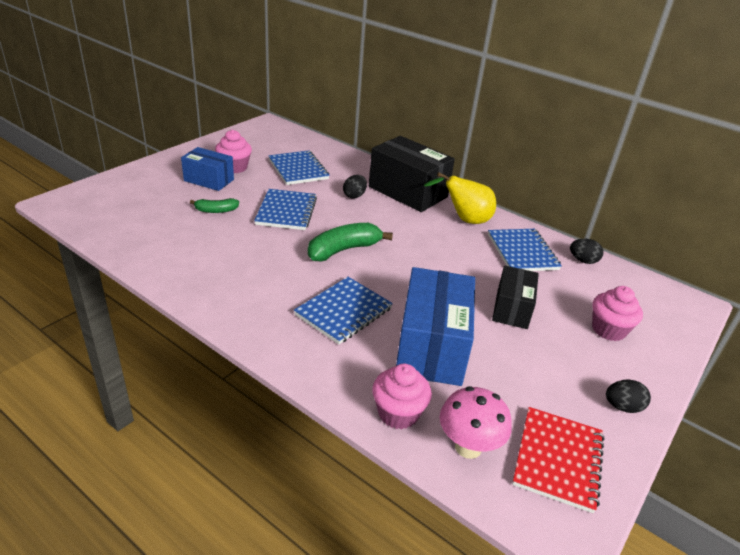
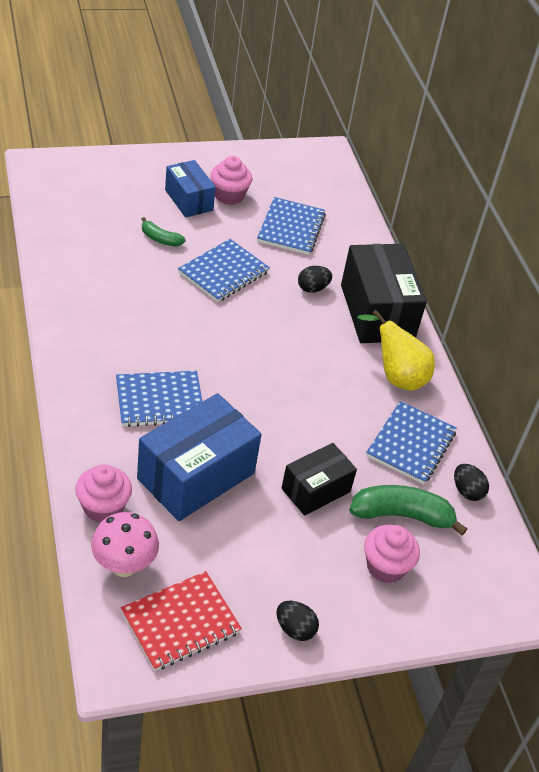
camera: 35 degrees right, 10 degrees up
(343, 250) = (230, 342): green banana -> green banana (401, 515)

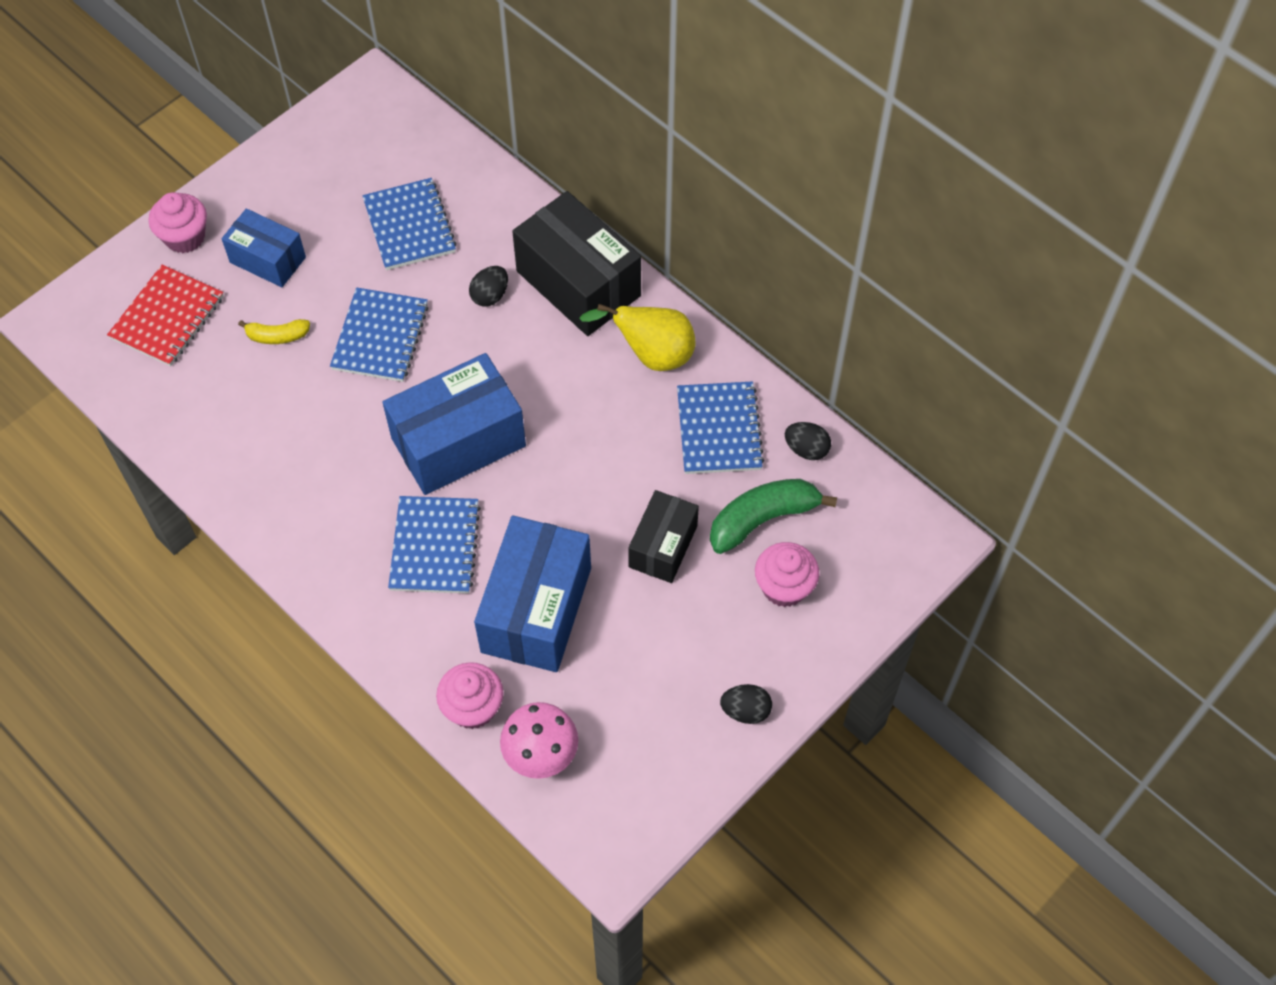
camera: 25 degrees left, 15 degrees up
(159, 401) = (435, 546): blue notebook -> blue notebook turned 45 degrees counterclockwise
(160, 239) = (277, 336): green banana -> yellow banana
(180, 622) = (637, 777): red notebook -> red notebook (167, 318)
(225, 353) = (458, 442): none -> blue box
(229, 196) = (308, 224): pink cupcake -> pink cupcake (185, 237)

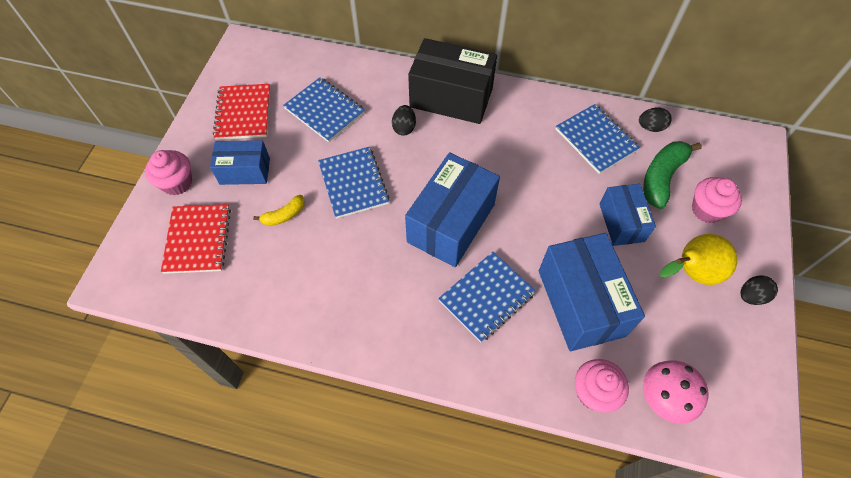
camera: 30 degrees left, 0 degrees up
(312, 183) = (243, 113): none -> red notebook
(435, 546) = (486, 297): blue notebook -> blue notebook turned 75 degrees clockwise
(652, 355) = (524, 117): yellow pear -> yellow pear (691, 272)
(663, 546) = (621, 222): black box -> blue box

